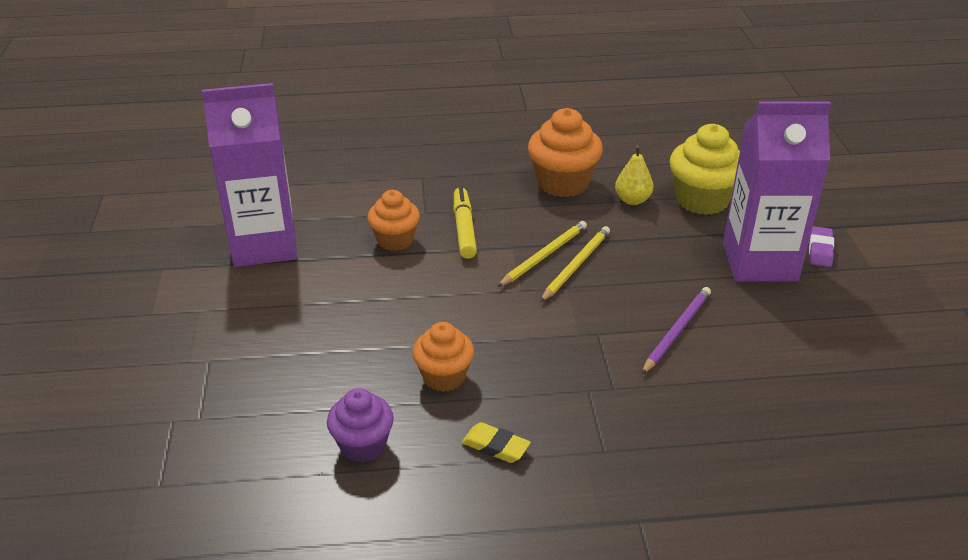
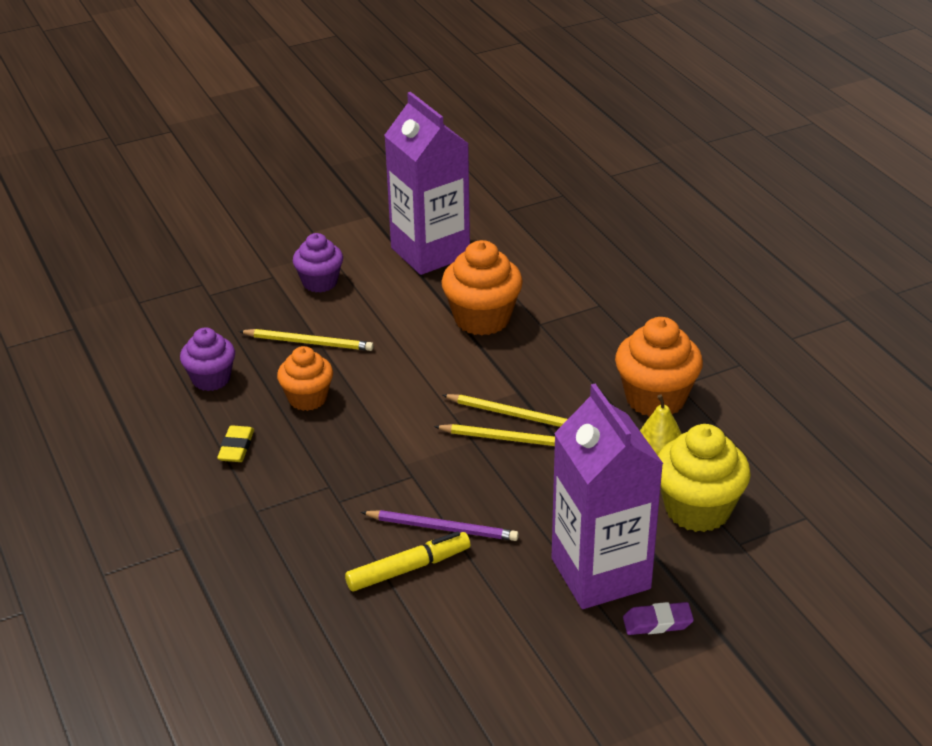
camera: 70 degrees right, 0 degrees up
(251, 327) = (320, 282): none -> purple cupcake
(350, 357) = (309, 342): none -> yellow pencil
(395, 240) = (482, 319): orange cupcake -> orange cupcake, size x1.54
(464, 229) = (527, 354): yellow marker -> yellow marker (408, 568)

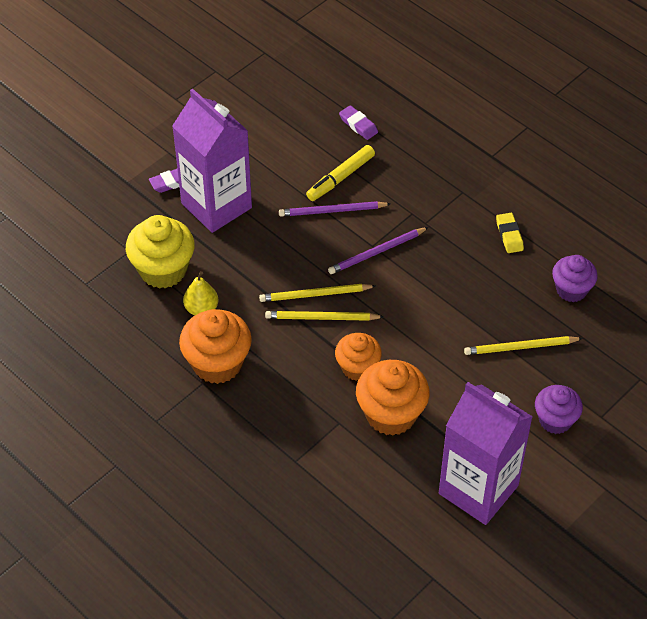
camera: 160 degrees right, 15 degrees up
(307, 398) = (486, 291): orange cupcake -> orange cupcake (357, 367)
(340, 639) = (358, 125): none -> purple eraser
(411, 466) = (376, 252): none -> purple pencil

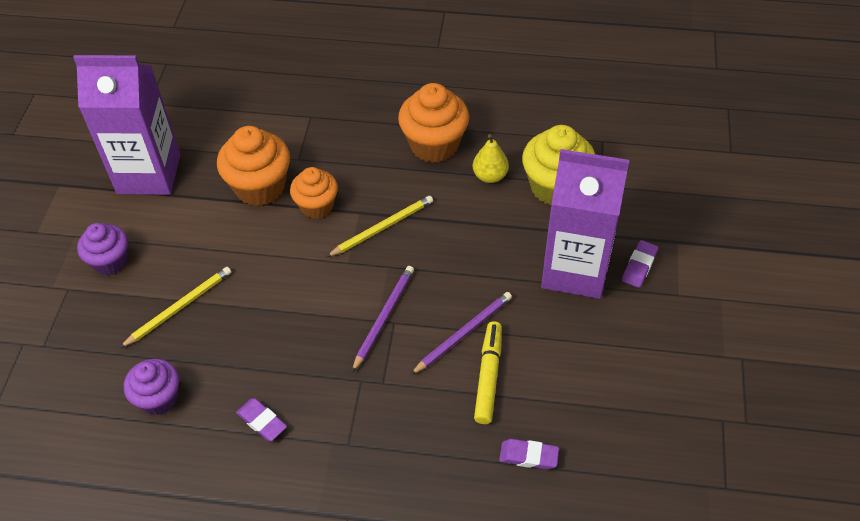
camera: 145 degrees right, 0 degrees up
(315, 294) = (406, 244): yellow pencil -> none
(509, 235) = (262, 421): yellow eraser -> purple eraser

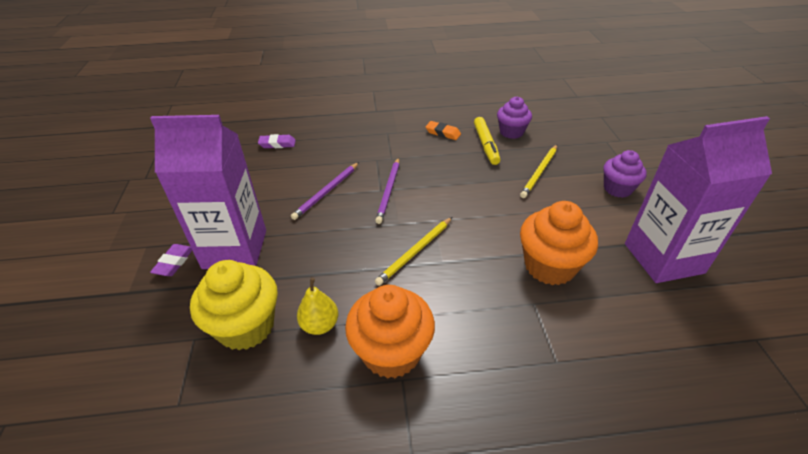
camera: 165 degrees right, 10 degrees down
(262, 421) = (443, 133): purple eraser -> orange eraser
(316, 206) = (485, 259): orange cupcake -> none
(488, 376) = (305, 173): yellow marker -> yellow marker (486, 145)

